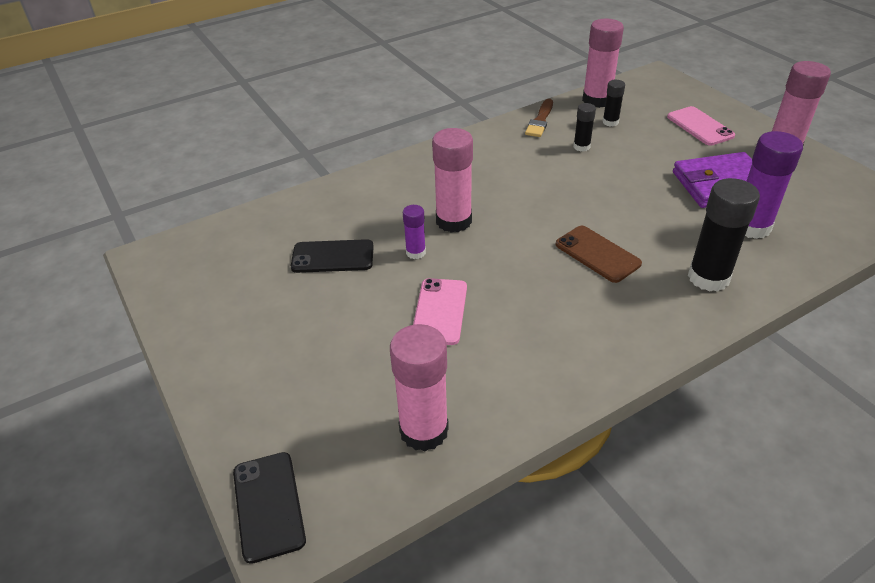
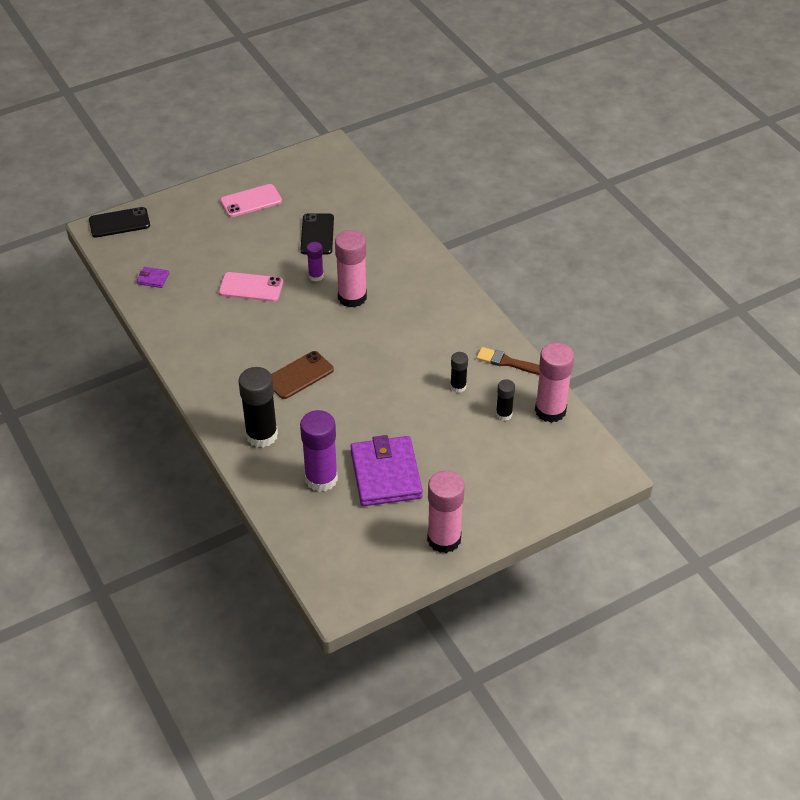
camera: 90 degrees right, 5 degrees up
(424, 430) = (153, 279): pink glue stick -> purple wallet
(700, 126) = (492, 483): pink phone -> pink phone (251, 201)

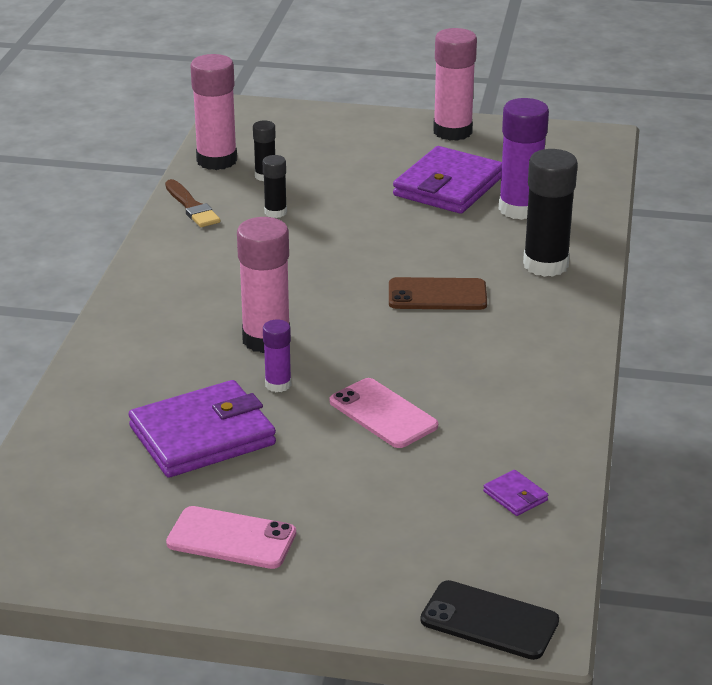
camera: 140 degrees left, 15 degrees down
(317, 234) = (202, 435): black phone -> purple wallet

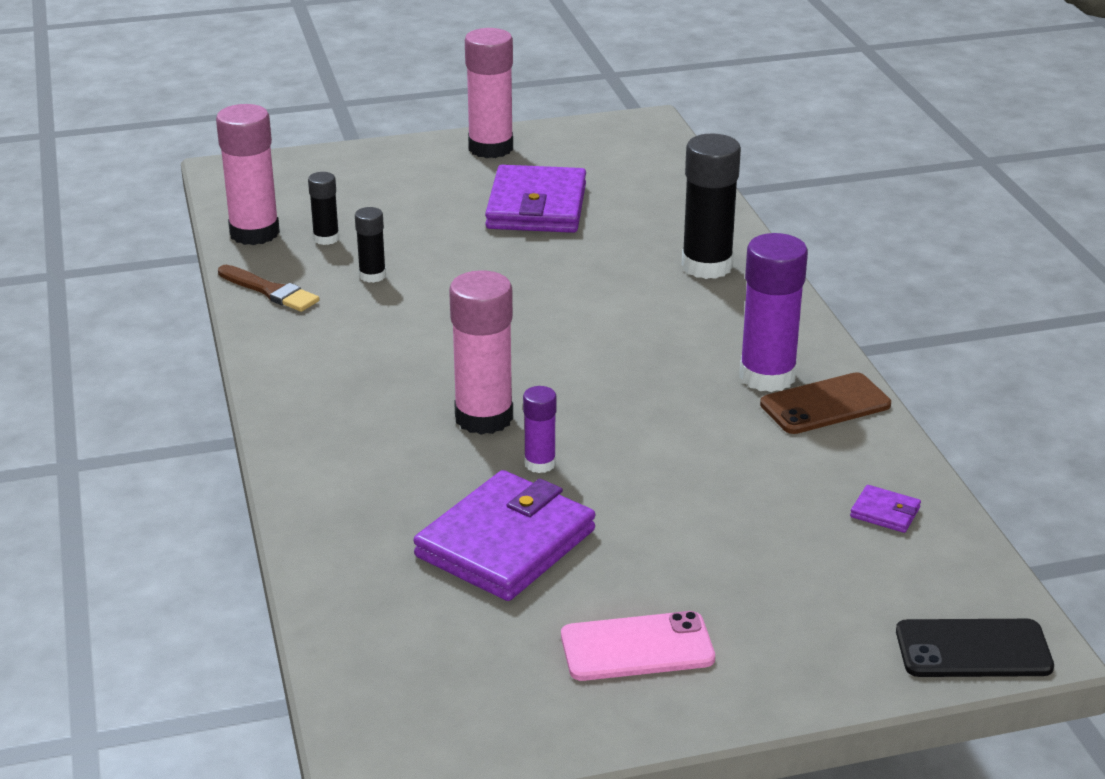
camera: 25 degrees left, 0 degrees up
(383, 414) = (679, 464): pink phone -> none
(437, 295) = (625, 324): brown phone -> brown phone (825, 404)
(519, 209) = (630, 214): purple glue stick -> purple glue stick (767, 376)

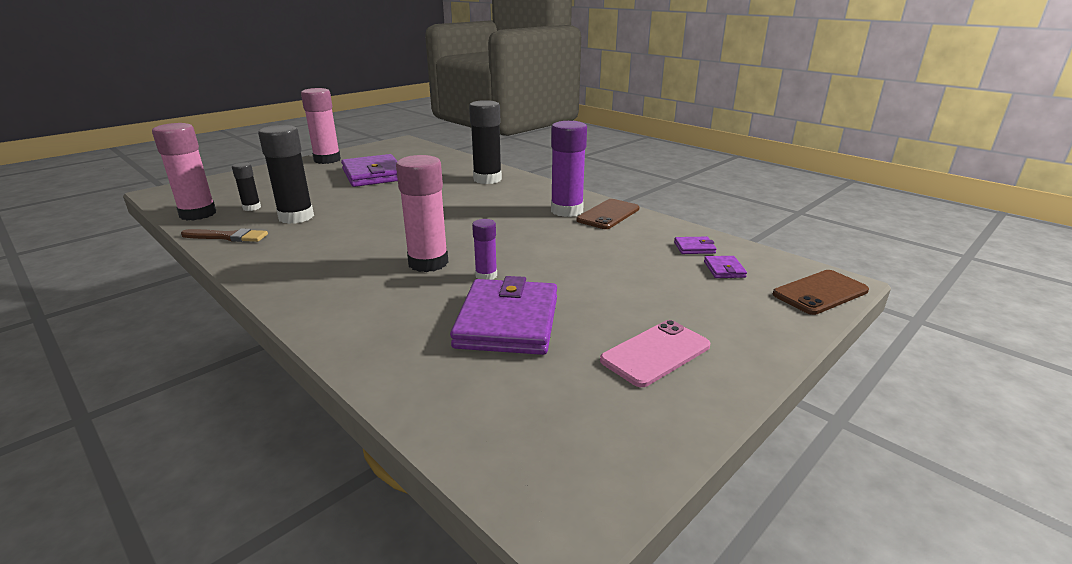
camera: 30 degrees left, 5 degrees down
(372, 276) = (296, 217): black glue stick -> black glue stick, size x1.91
(881, 564) = (724, 269): none -> purple wallet
(973, 649) = (820, 292): black phone -> brown phone

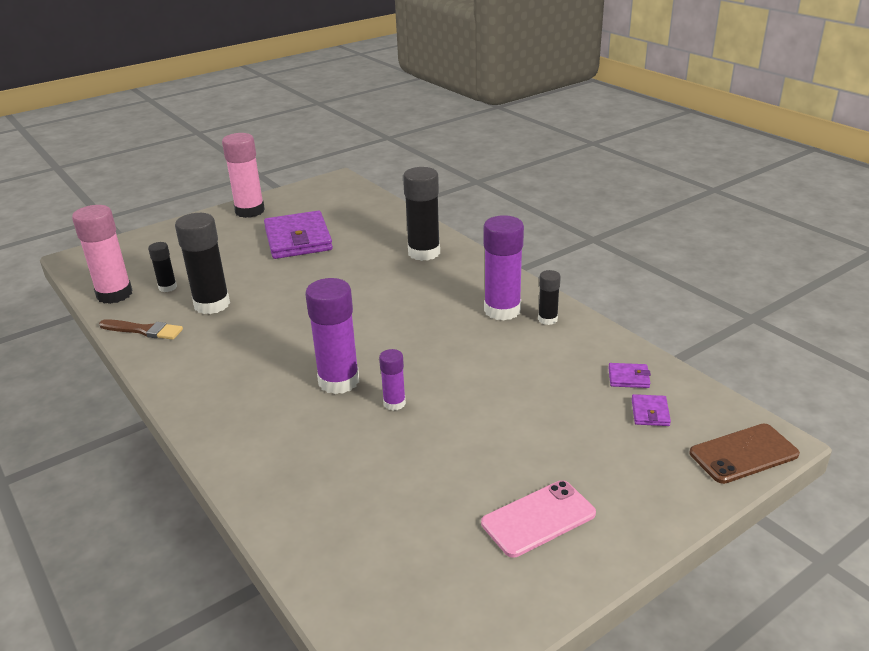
camera: 10 degrees right, 5 degrees up
(428, 263) = (339, 381): pink glue stick -> purple glue stick
(507, 322) = (403, 467): purple wallet -> none
(608, 214) = (547, 319): brown phone -> black glue stick

